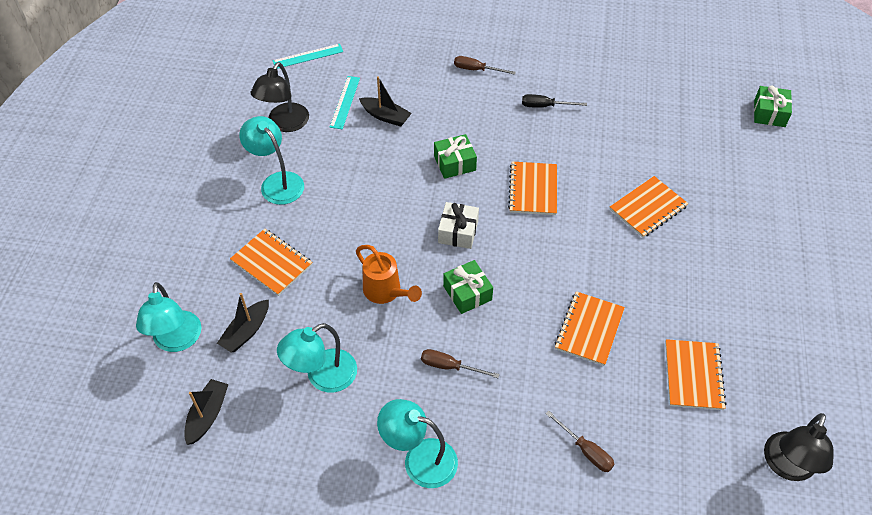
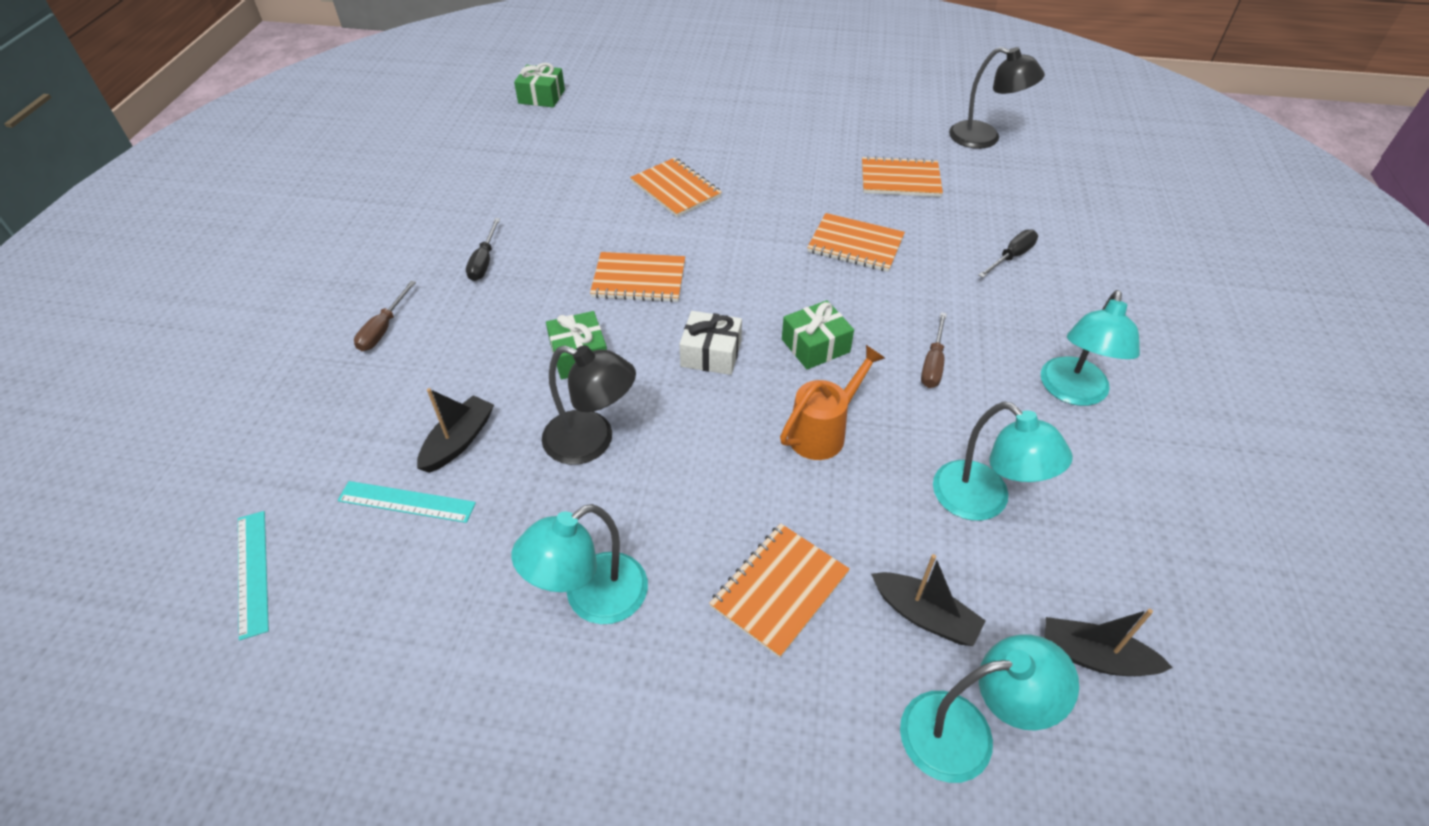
camera: 90 degrees left, 5 degrees down
(284, 124) = (440, 599): black lamp -> black lamp (592, 442)
(585, 450) = (1011, 257): brown screwdriver -> black screwdriver

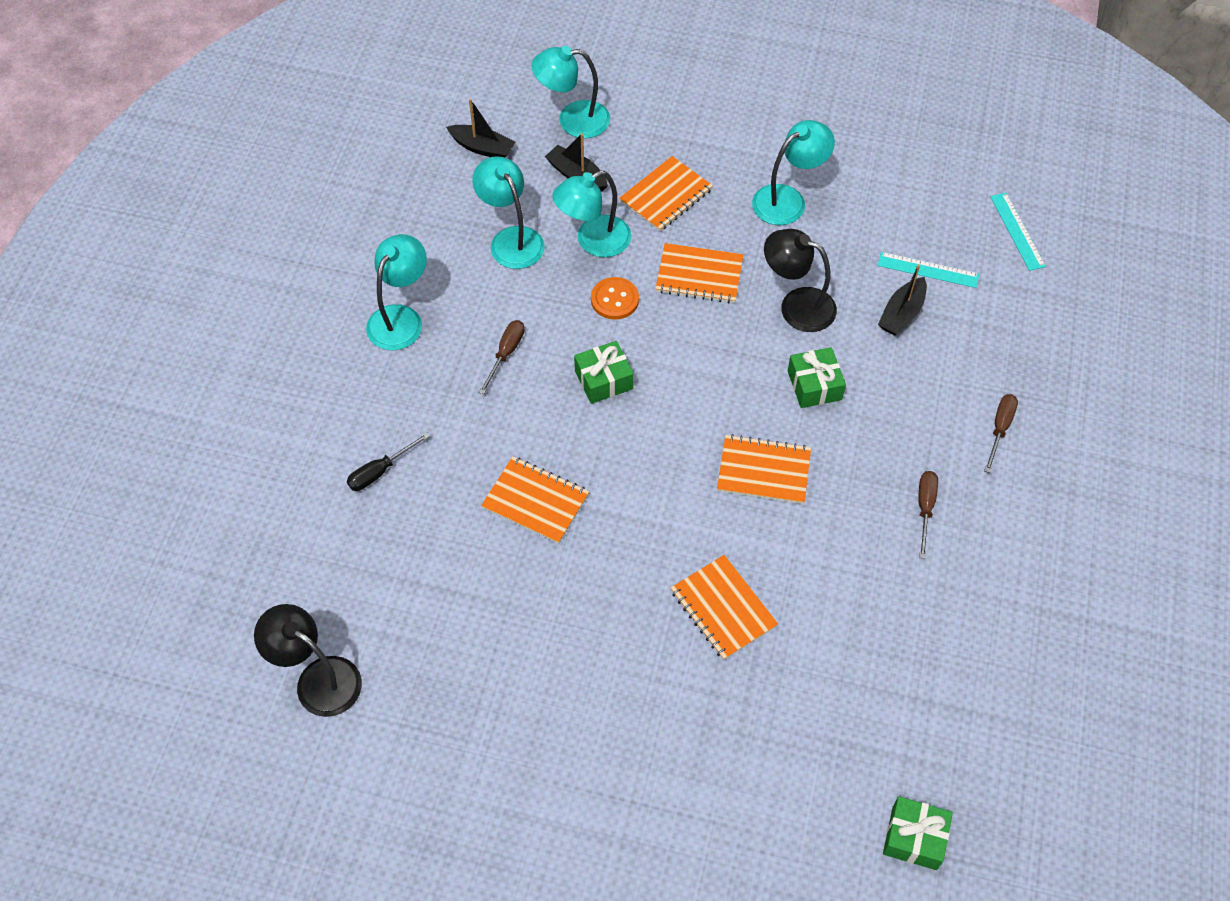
camera: 175 degrees left, 10 degrees up
(484, 261) = (925, 508): black screwdriver -> brown screwdriver
(711, 353) = (697, 379): white gift -> none
(822, 432) = (614, 299): orange watering can -> orange button
(869, 507) = (593, 241): none -> turquoise lamp
(900, 179) = (454, 604): orange notebook -> orange notebook (699, 275)

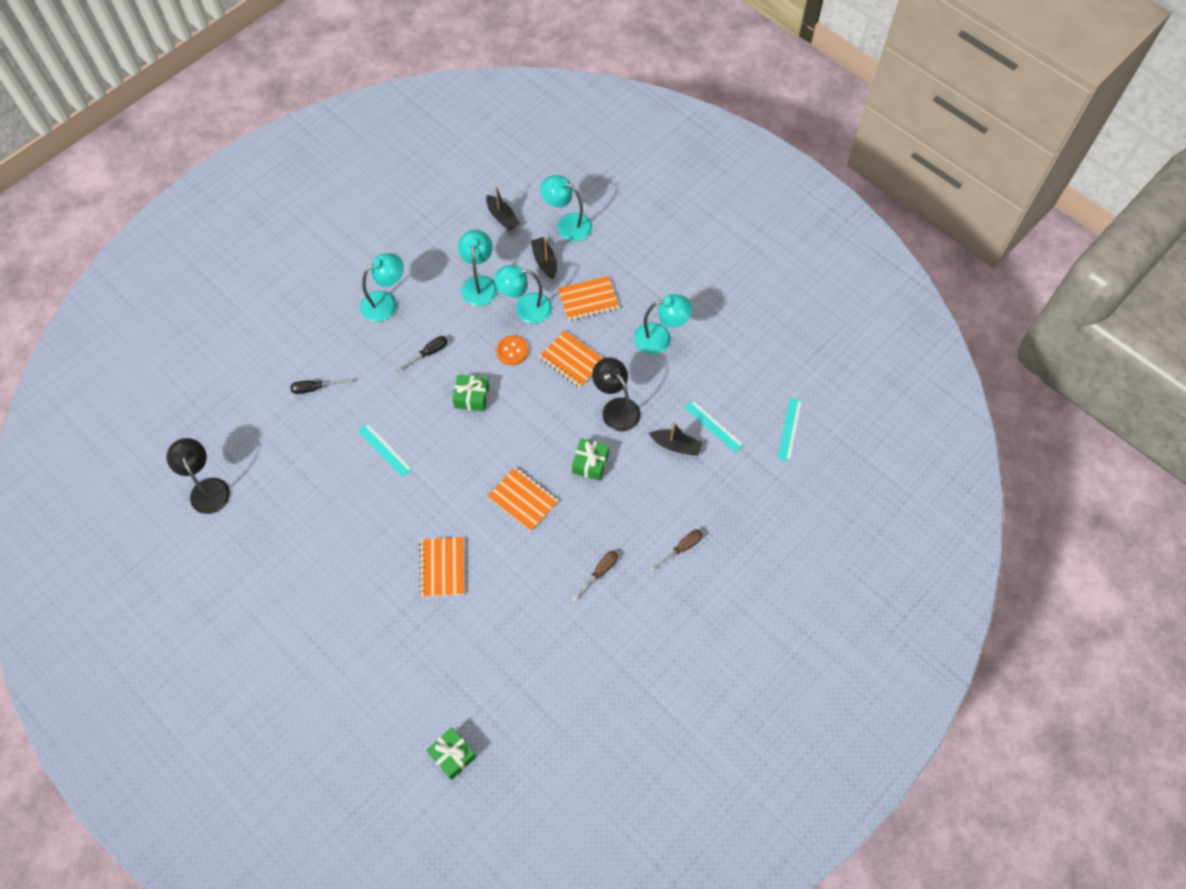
camera: 30 degrees right, 5 degrees up
(506, 353) = (428, 353): brown screwdriver -> black screwdriver
(535, 501) = (384, 450): orange notebook -> turquoise ruler
(901, 313) = (676, 445): black boat -> black boat turned 135 degrees counterclockwise

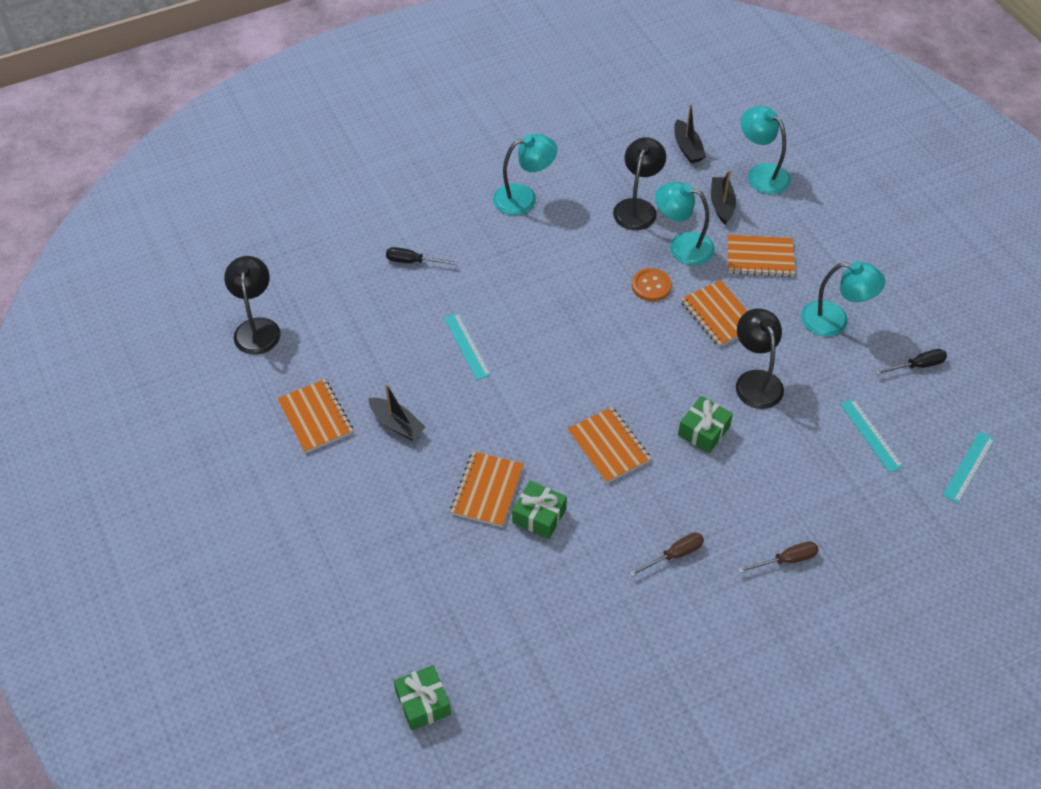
camera: 20 degrees right, 10 degrees down
(285, 551) = (315, 417): none -> orange notebook
(428, 353) = (553, 261): black screwdriver -> black screwdriver (917, 366)
(471, 397) = (587, 320): green gift -> green gift (539, 516)
(479, 284) = (637, 207): turquoise lamp -> black lamp
(676, 445) = (816, 443): black boat -> black boat (397, 424)

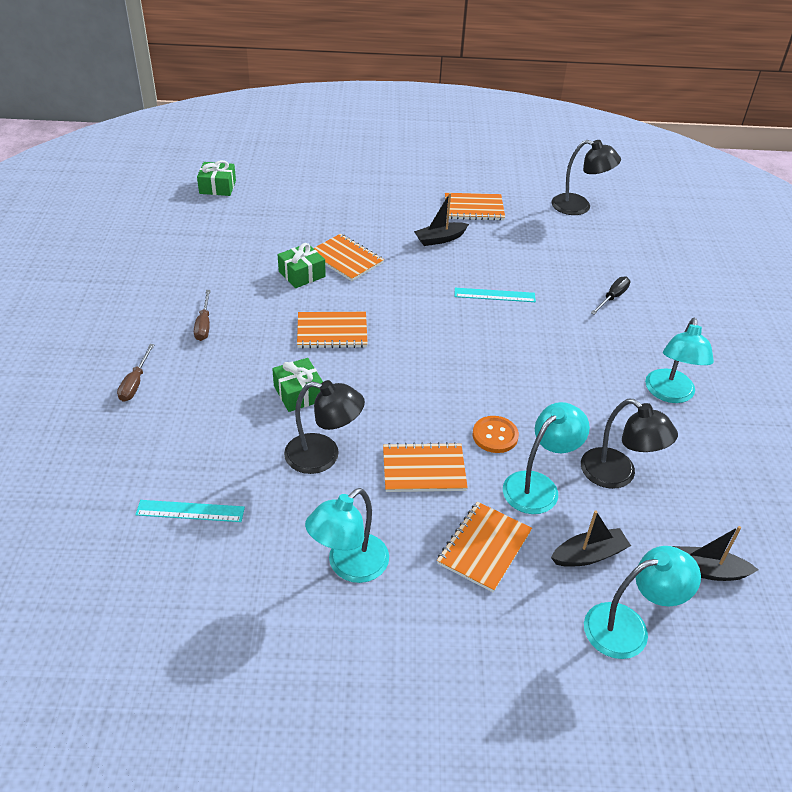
camera: 115 degrees right, 10 degrees down
(721, 204) = (589, 555): black boat -> black boat turned 45 degrees counterclockwise
(917, 366) = (233, 609): black screwdriver -> none
(968, 467) = (83, 572): turquoise ruler -> none

